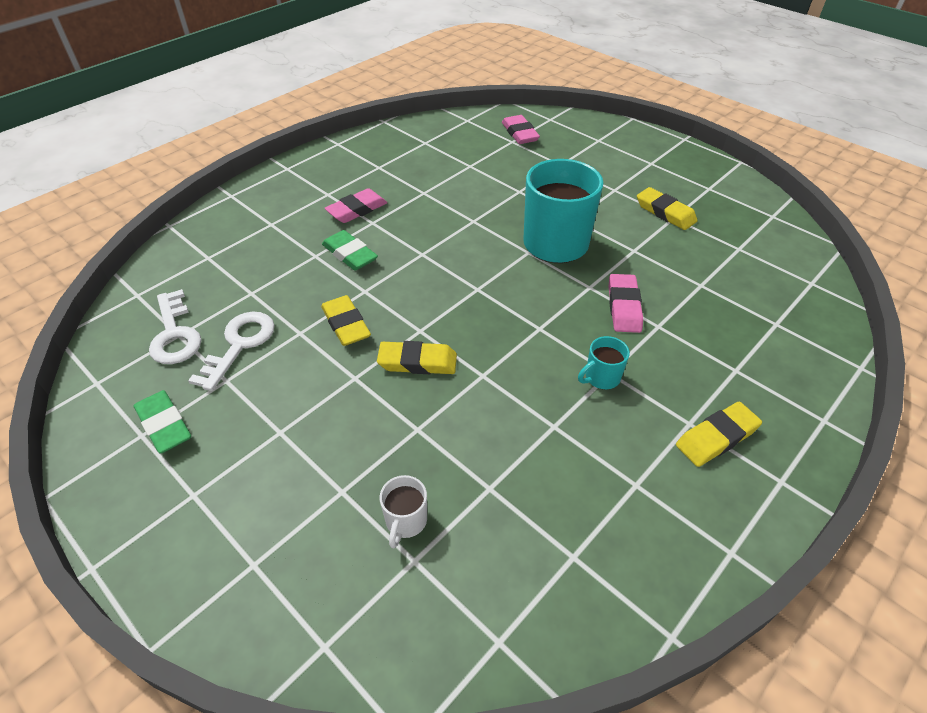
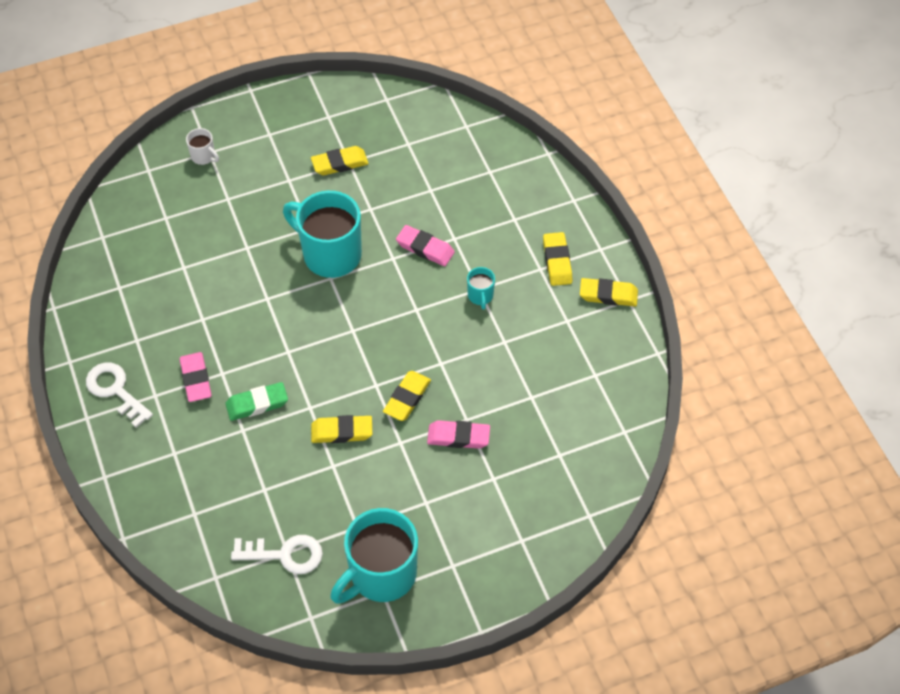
camera: 65 degrees left, 10 degrees up
(164, 425) = (381, 574): green eraser -> turquoise mug
(239, 345) = (323, 510): white key -> white key (115, 390)
(405, 521) = (532, 450): white mug -> white mug (204, 156)
(520, 133) = (157, 205): pink eraser -> pink eraser (458, 437)
(717, 521) = (608, 295): none -> yellow eraser

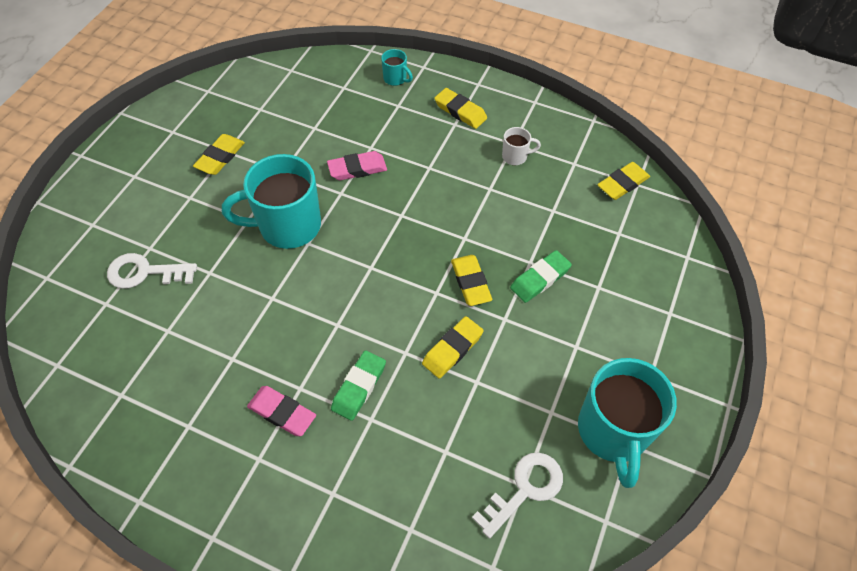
camera: 45 degrees left, 0 degrees up
(115, 390) = (215, 487): white key -> white key (145, 272)
(204, 156) = (91, 231): white mug -> white mug (515, 156)
(458, 437) = (540, 279): pink eraser -> green eraser
(480, 296) = (436, 171): turquoise mug -> turquoise mug (395, 79)
(608, 295) = (519, 108): yellow eraser -> yellow eraser (622, 184)

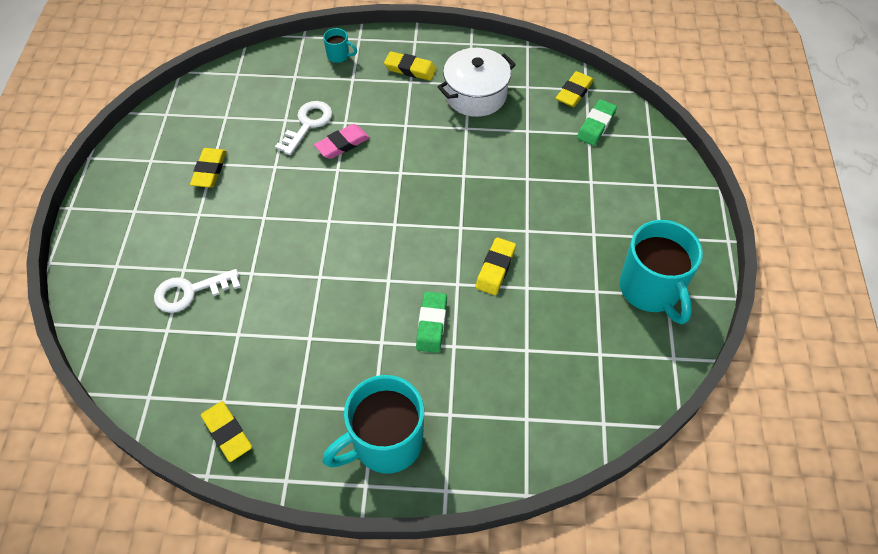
camera: 20 degrees left, 0 degrees up
(282, 413) = (376, 366): pink eraser -> none
(287, 226) = (303, 212): turquoise mug -> turquoise mug (385, 443)
(470, 282) = (485, 210): yellow eraser -> yellow eraser (227, 433)
(515, 156) = (475, 95): white mug -> white pot
(524, 489) = (602, 356): white key -> white key (308, 124)
(540, 279) = (541, 189): green eraser -> green eraser (596, 125)

